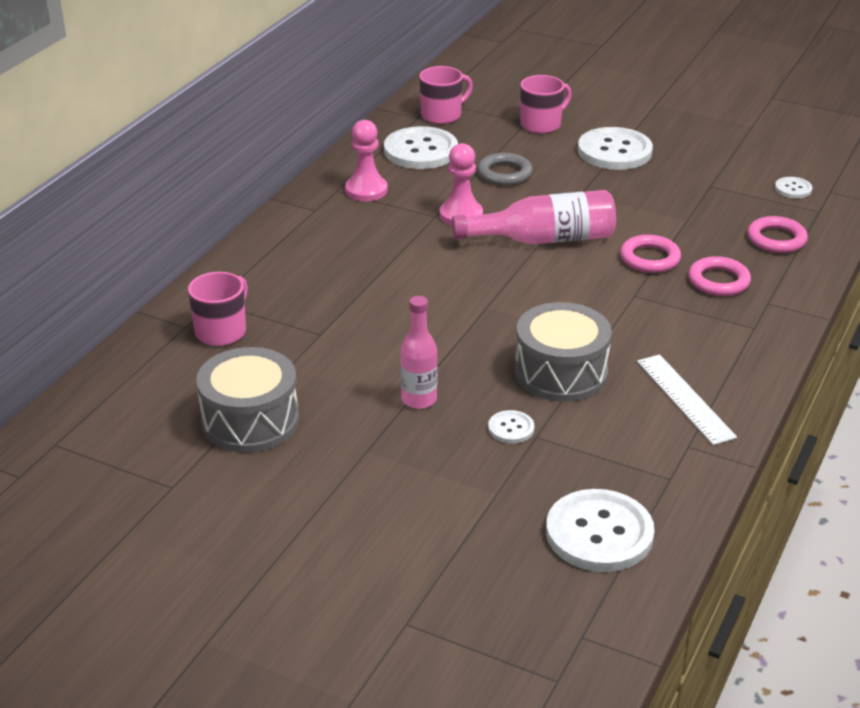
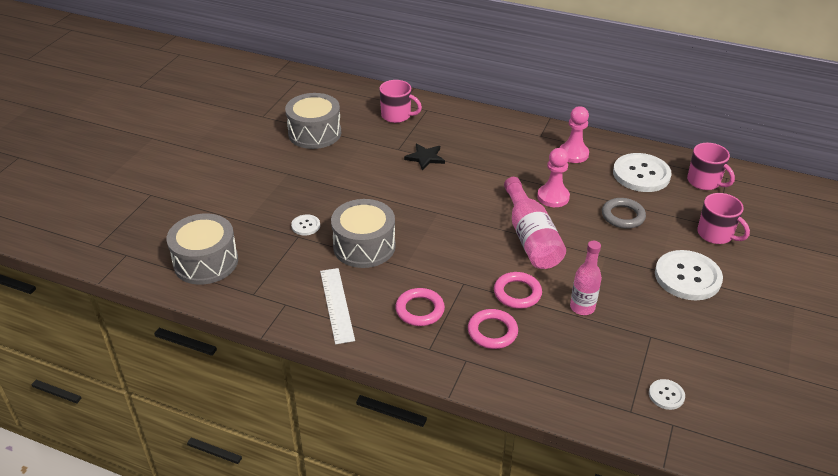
camera: 85 degrees right, 5 degrees up
(350, 310) = (425, 157): none -> black star
(419, 399) = (334, 189): pink bottle -> pink bottle (582, 307)
(599, 533) = (206, 262): white button -> grey drum
(685, 399) = (336, 305): white ruler -> white ruler turned 75 degrees counterclockwise
(776, 239) = (568, 374): pink ring -> pink ring (420, 310)

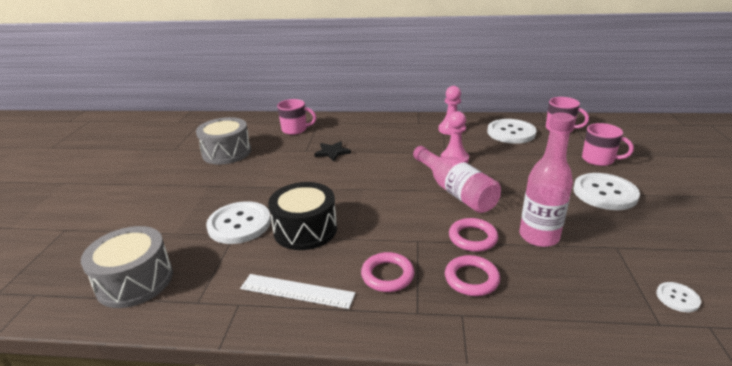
camera: 15 degrees left, 10 degrees down
(305, 226) = (239, 224): white button -> white button, size x2.13
(336, 305) = (297, 291): white ruler -> white ruler turned 45 degrees counterclockwise
(364, 246) = (305, 229): grey drum -> black drum
(582, 307) = (539, 236): pink bottle -> pink bottle, size x1.55
(623, 216) = (519, 161): grey ring -> none

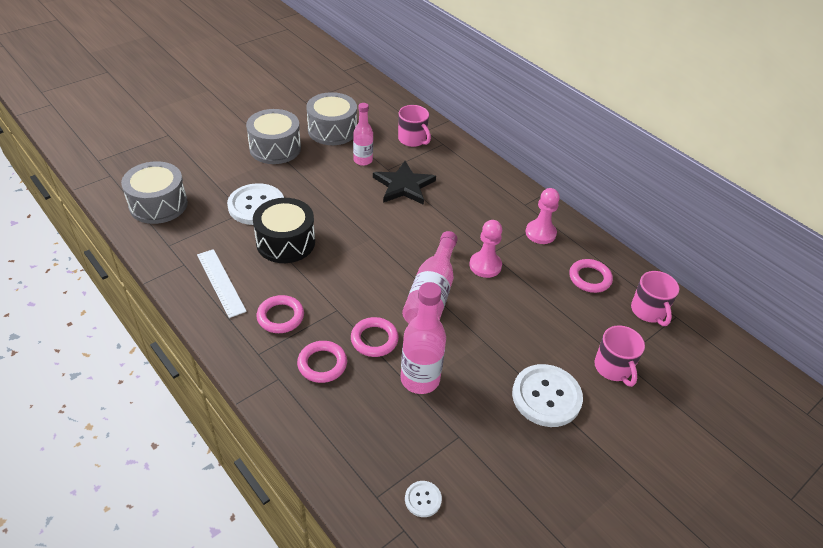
camera: 40 degrees right, 15 degrees up
(195, 184) = (275, 148): none -> grey drum
(279, 155) = (363, 160): none -> pink bottle
(332, 152) = (404, 185): black star -> black star, size x1.62
(511, 133) = (589, 278): white button -> pink ring

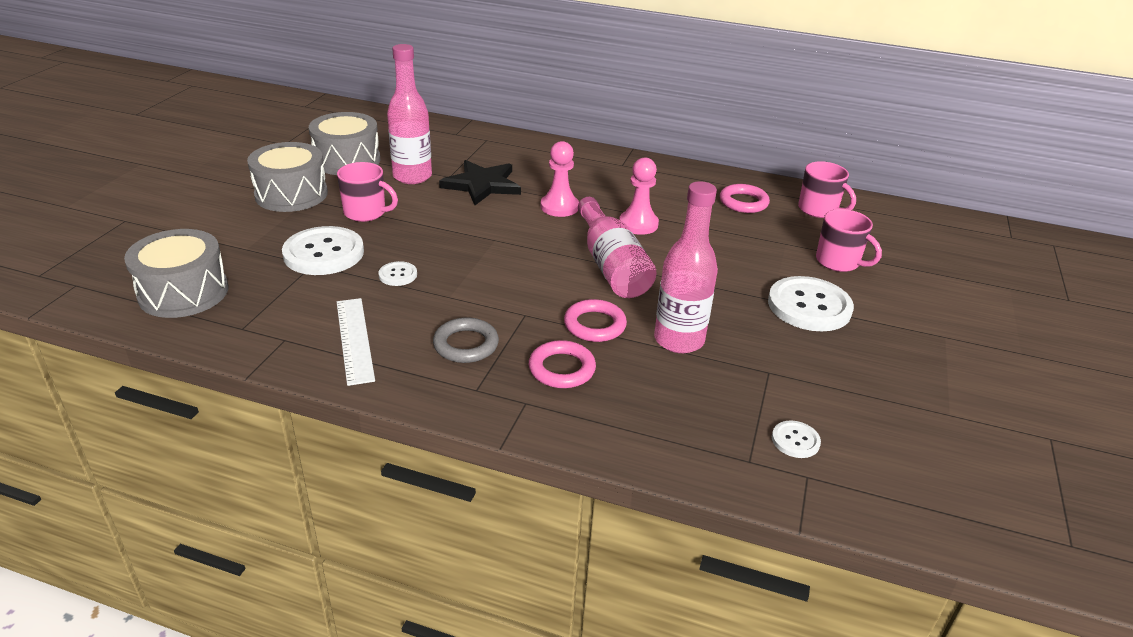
camera: 30 degrees left, 10 degrees down
(221, 282) = (354, 339): white ruler -> white ruler turned 45 degrees clockwise
(280, 317) = (466, 344): pink ring -> grey ring
(285, 242) = (398, 275): black drum -> white button
(363, 160) = (412, 176): pink bottle -> pink bottle, size x1.55
(412, 140) = (450, 145): pink mug -> pink mug (366, 213)
(540, 233) = (661, 182): pink pawn -> pink pawn (559, 207)

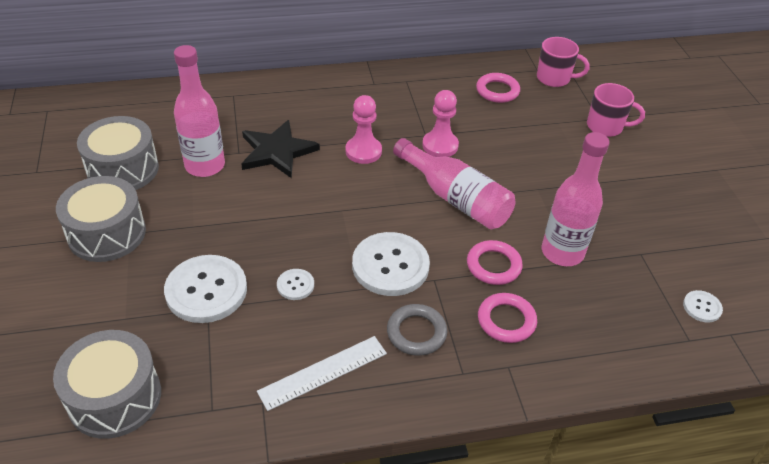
camera: 30 degrees left, 10 degrees up
(354, 339) = (323, 372): white ruler -> white ruler turned 75 degrees counterclockwise
(366, 213) = (201, 226): pink mug -> none
(809, 306) = (619, 179): white button -> white button (390, 265)

